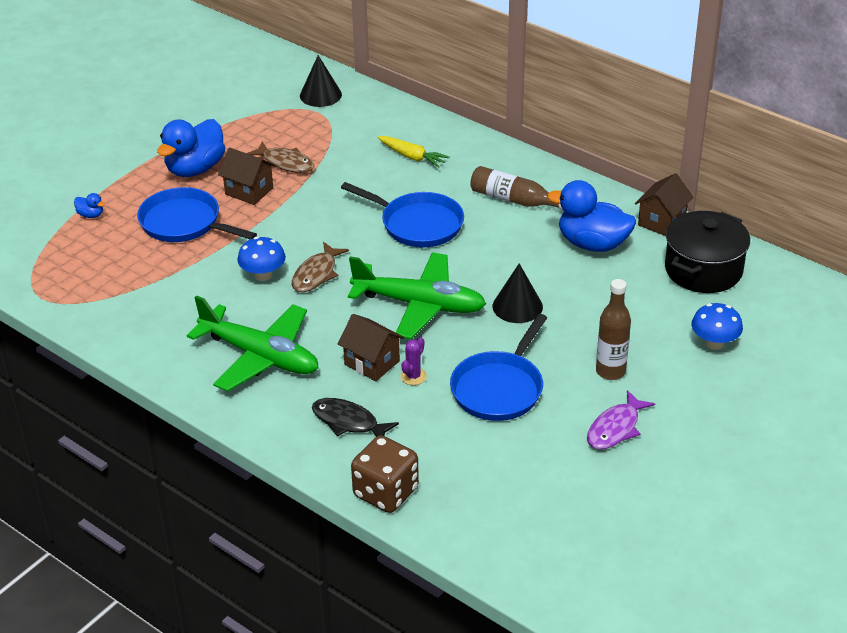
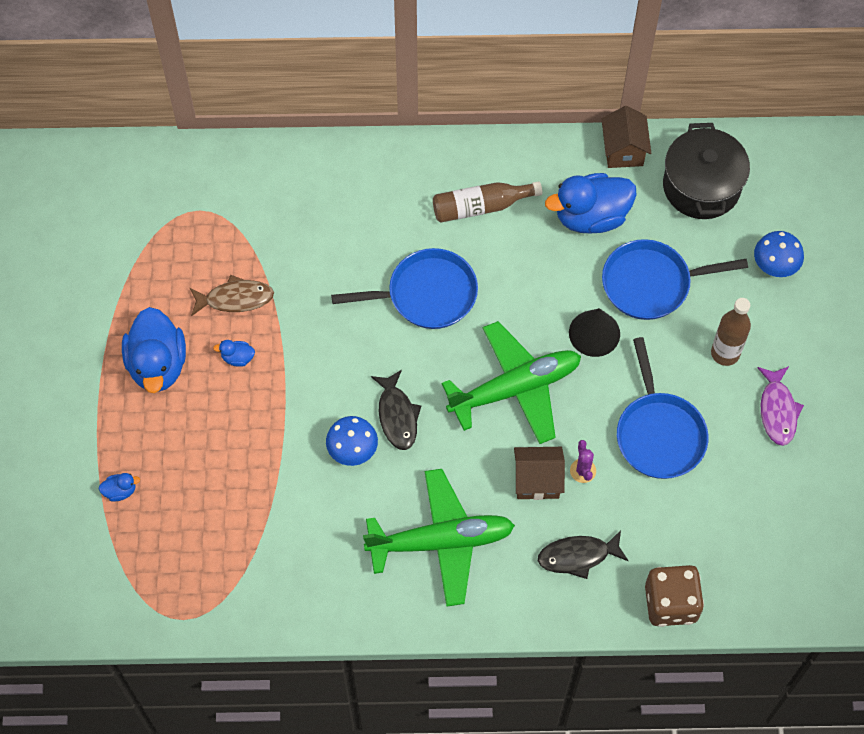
camera: 40 degrees left, 25 degrees up
(184, 223) = (219, 439): blue pan -> blue pan (651, 283)
(249, 191) = (237, 358): brown house -> blue duck
(316, 274) = (397, 415): brown fish -> black fish
(320, 95) = (178, 185): black cone -> none
(412, 157) = (343, 212): yellow carrot -> none

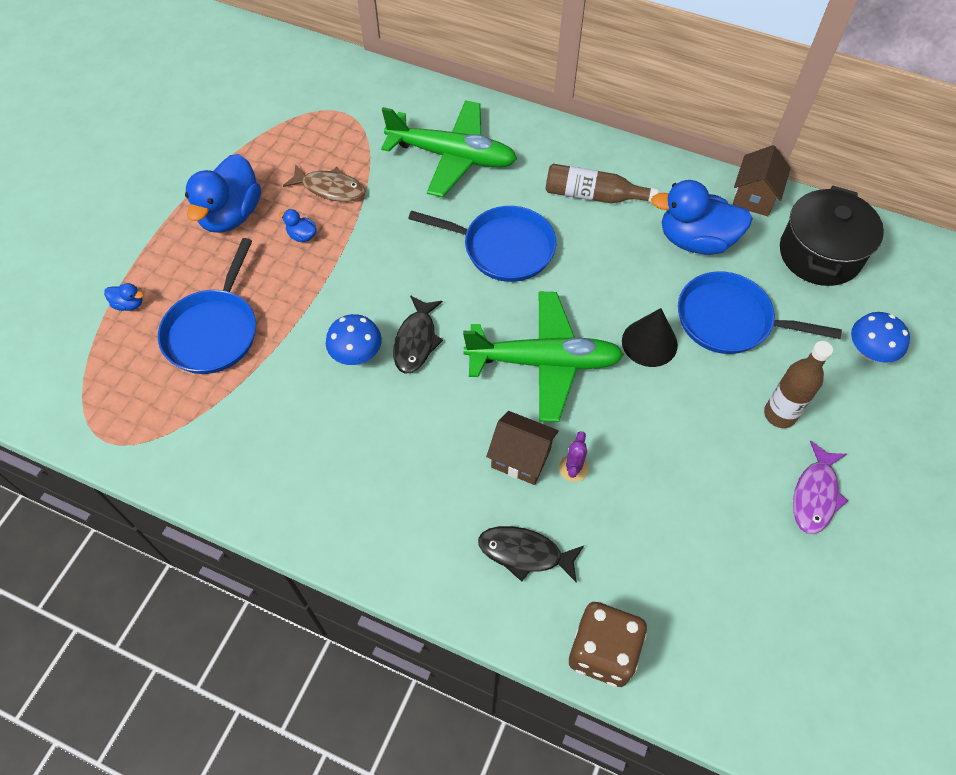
camera: 25 degrees right, 5 degrees down
(441, 541) = (392, 476): green plane -> green plane (452, 156)
(659, 433) = (672, 465): blue pan -> blue pan (213, 331)

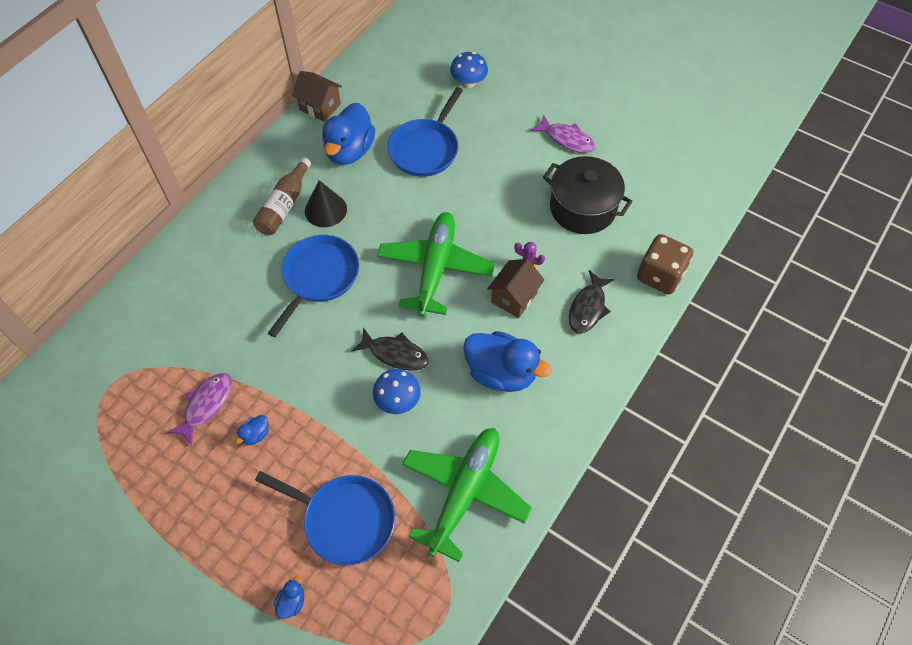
camera: 80 degrees left, 0 degrees up
(231, 215) = (208, 499): blue duck -> blue duck (501, 373)
(330, 188) = (206, 405): brown fish -> purple fish
(452, 156) = (204, 299): green plane -> green plane (465, 492)
(649, 343) = (433, 199): black cone -> black cone (325, 210)
(779, 414) = (506, 141): brown bottle -> none
(820, 254) = (383, 85): black pot -> black pot (582, 208)

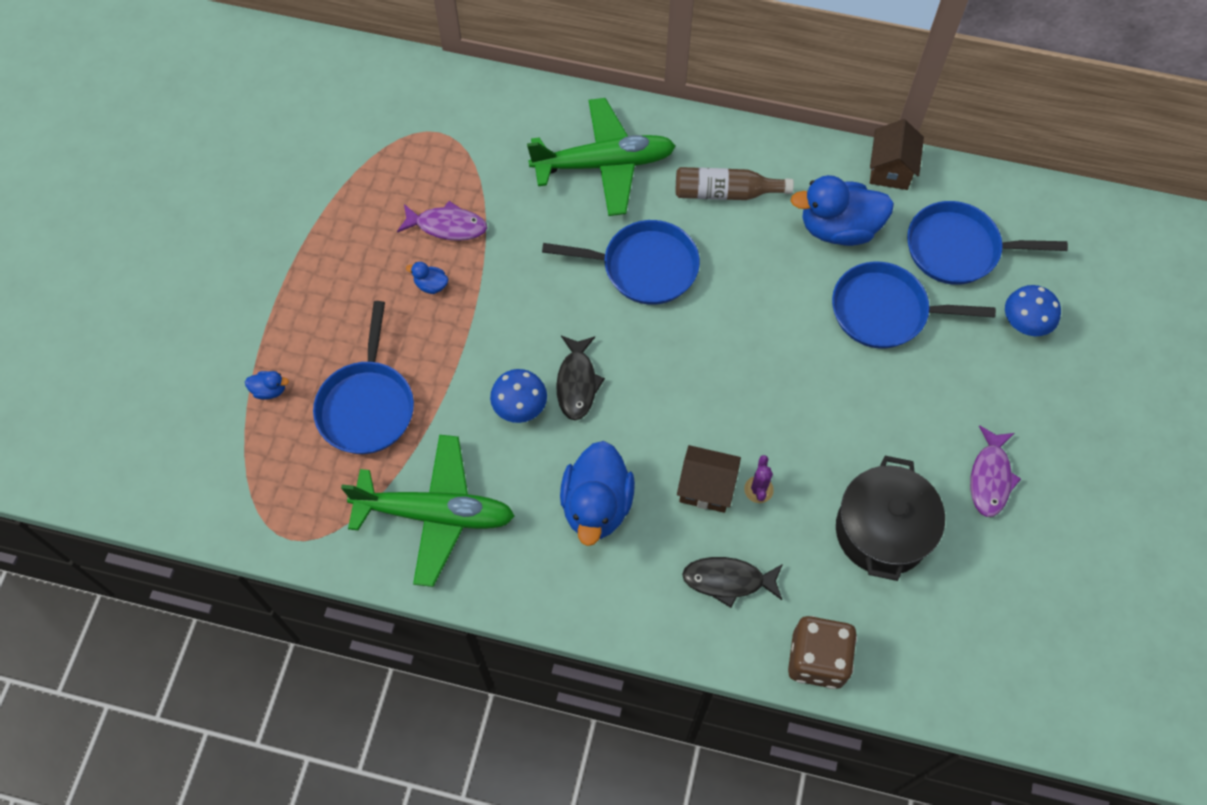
camera: 70 degrees right, 5 degrees up
(325, 210) = (739, 237): black cone -> none
(399, 94) = (958, 249): none -> blue pan
(435, 268) = (710, 385): green plane -> green plane (604, 164)

